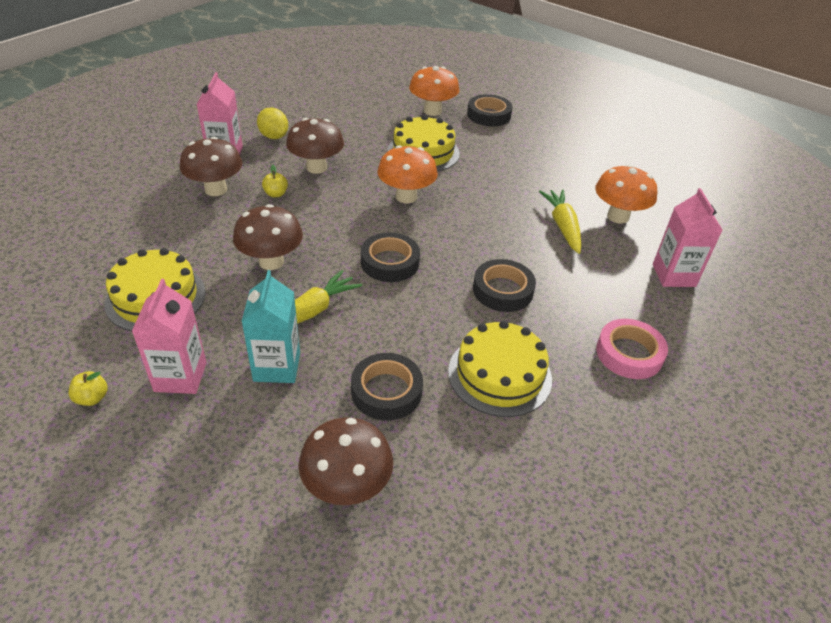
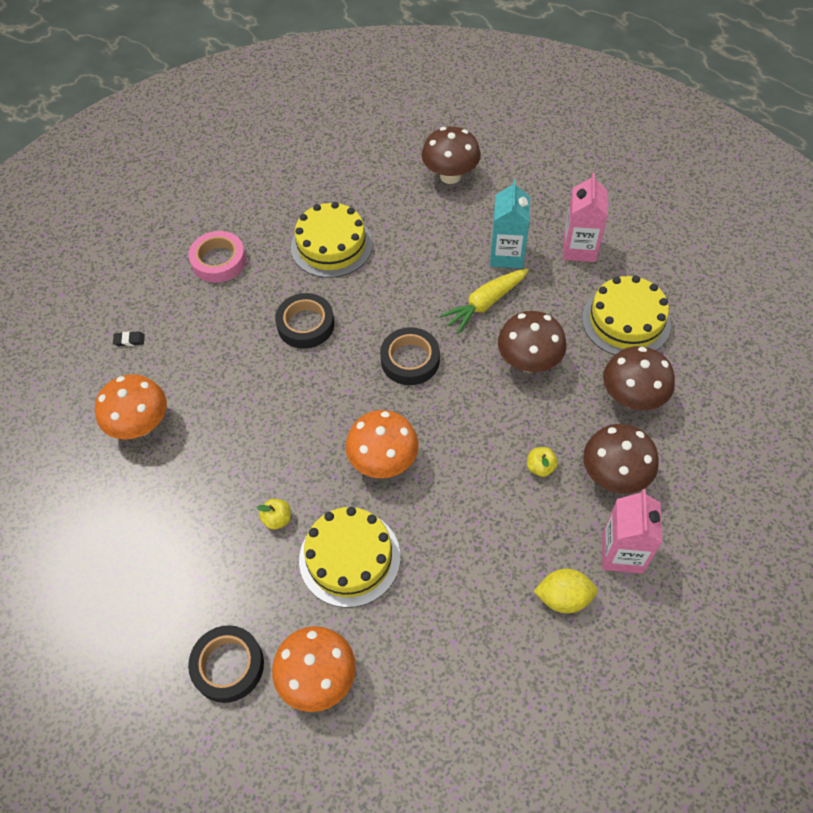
camera: 170 degrees left, 15 degrees up
(92, 398) = (638, 234): yellow apple -> yellow apple (277, 519)
(274, 136) = (563, 597): yellow lemon -> yellow lemon turned 60 degrees counterclockwise
(316, 167) = (495, 521): brown mushroom -> brown mushroom (631, 397)
(386, 391) = (421, 234): black tape -> none
(562, 226) = (212, 410): yellow carrot -> none
(673, 275) = (129, 340): pink carton -> black eraser

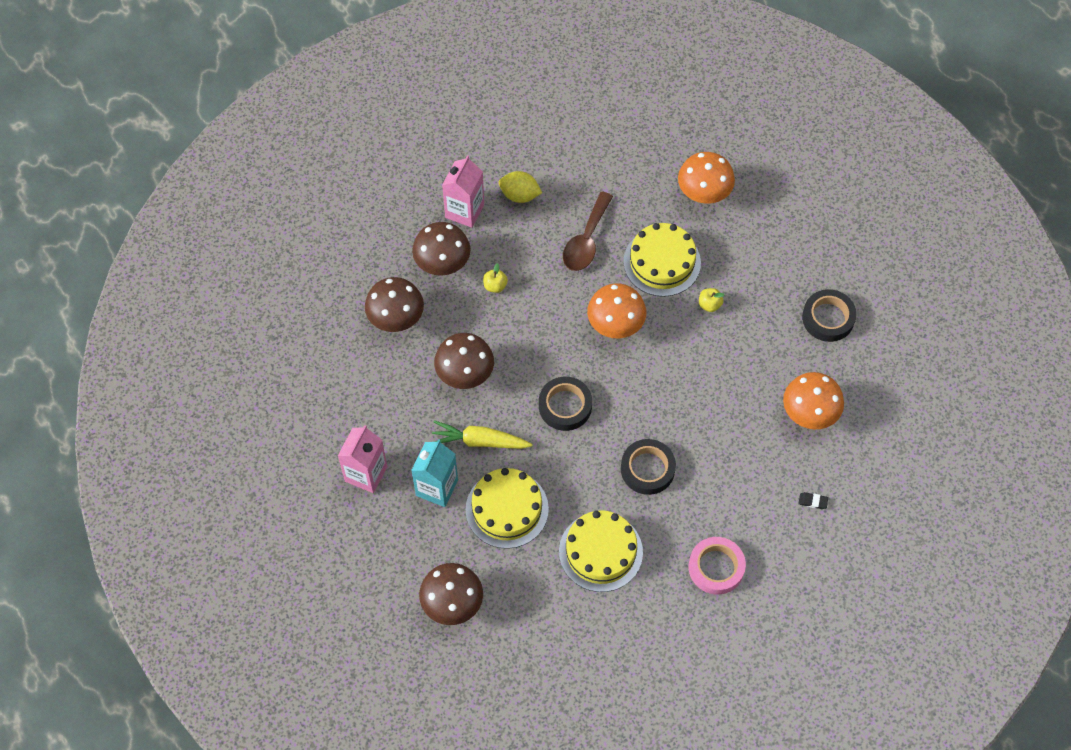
camera: 165 degrees left, 5 degrees up
(228, 665) = (763, 217): black tape -> black tape (828, 318)
(454, 558) = (586, 240): none -> brown spoon
(484, 304) = (479, 441): yellow carrot -> yellow carrot turned 150 degrees counterclockwise
(626, 321) = (364, 387): yellow cake -> yellow cake (507, 509)

